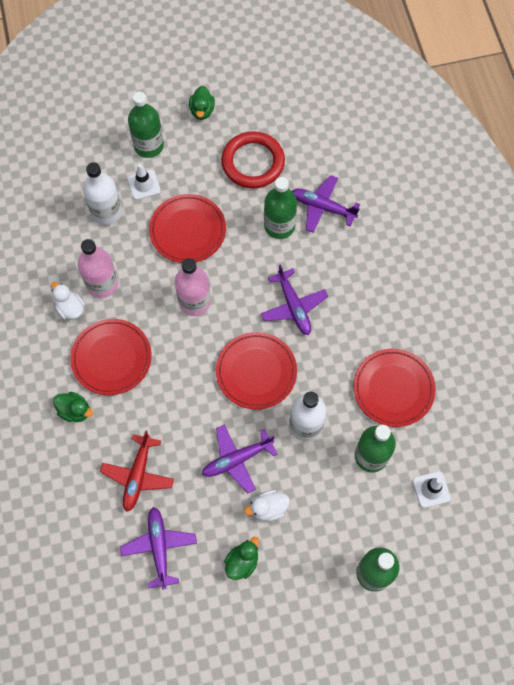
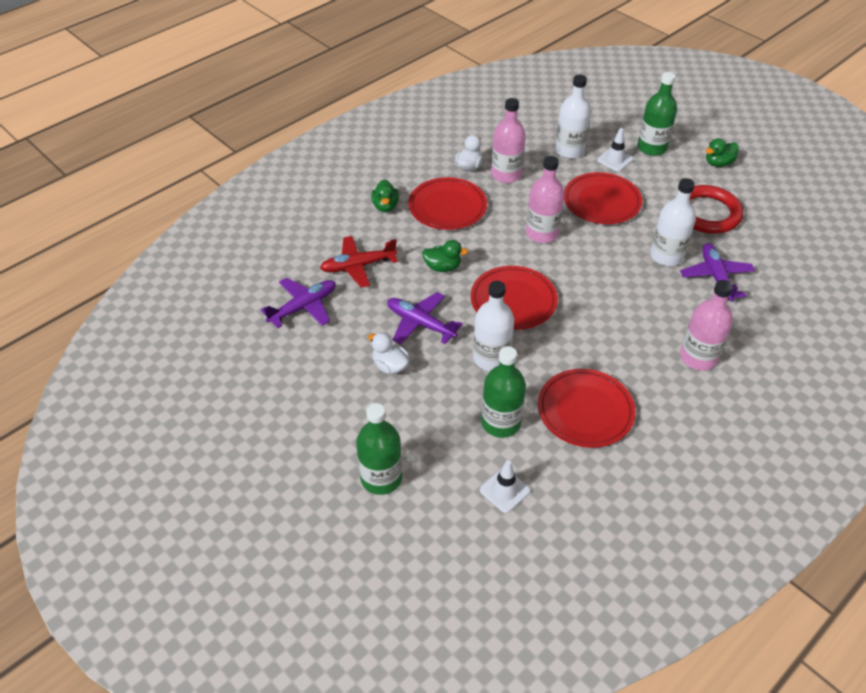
camera: 60 degrees right, 20 degrees down
(242, 562) = (326, 369): green duck -> green duck (442, 267)
(279, 226) = (666, 256): green bottle -> white bottle
(293, 306) = (599, 299): purple plane -> none
(390, 277) = (698, 357): none -> pink bottle

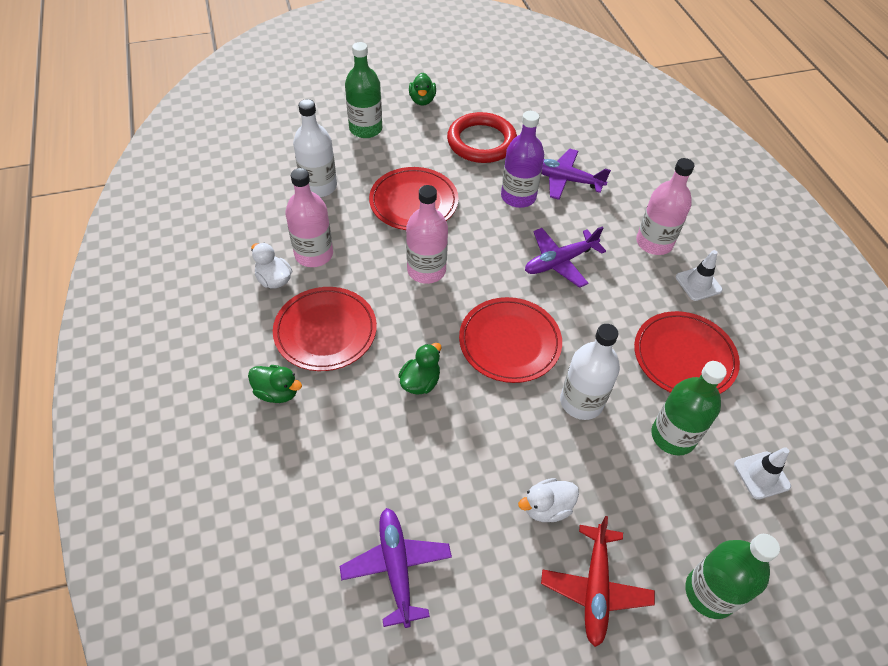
camera: 65 degrees left, 5 degrees up
(358, 266) = (363, 470): red plane -> red plane (595, 588)
(420, 323) = (496, 445): purple plane -> purple plane (560, 262)
(615, 160) = (361, 162): white traffic cone -> white traffic cone (698, 283)
(666, 256) = (518, 196): white bottle -> purple bottle

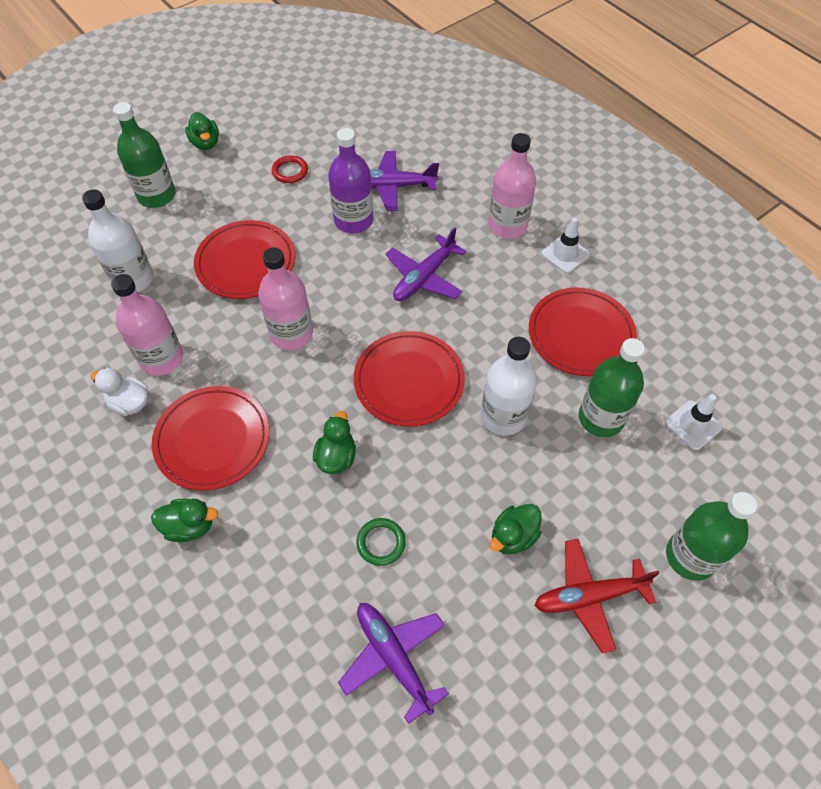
camera: 20 degrees left, 5 degrees up
(427, 467) = (381, 543): none -> green ring
(481, 142) = (290, 171): red ring -> red ring, size x0.46
(546, 507) = (513, 536): white duck -> green duck
(595, 588) = (589, 596): red plane -> red plane turned 90 degrees clockwise

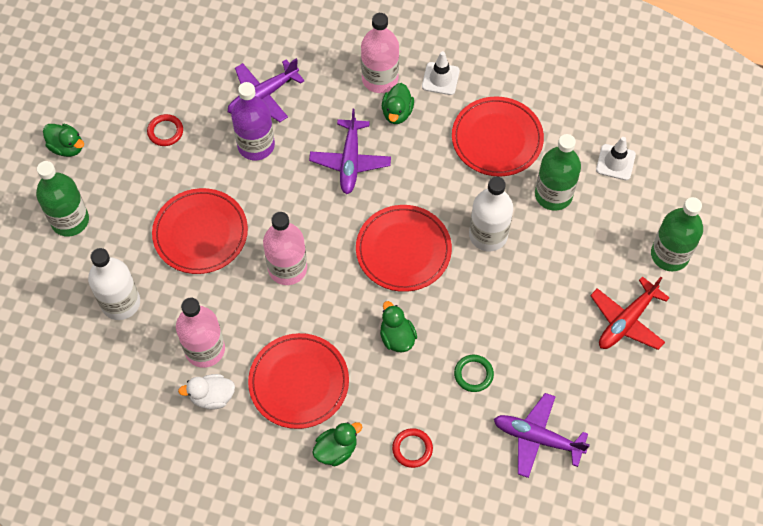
camera: 35 degrees left, 5 degrees up
(259, 576) = (412, 449): none -> red ring
(513, 536) = (554, 314): green duck -> green duck (397, 113)

